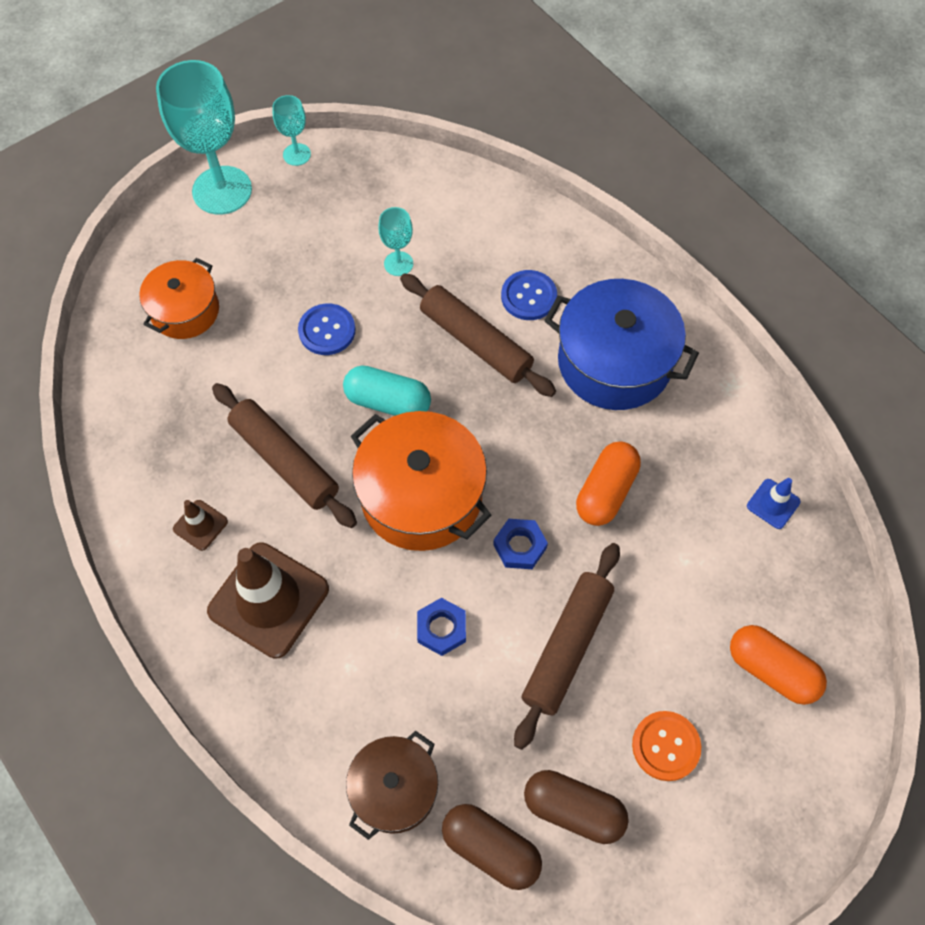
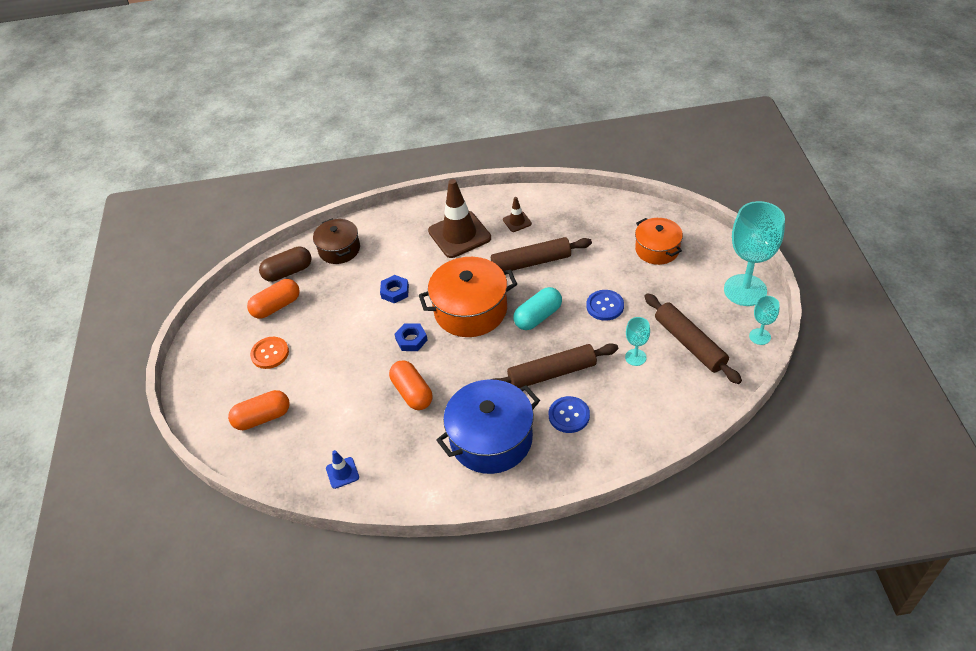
camera: 125 degrees right, 15 degrees down
(567, 647) = (346, 336): brown rolling pin -> brown rolling pin (689, 343)
(573, 809) = (276, 306): brown capsule -> orange capsule

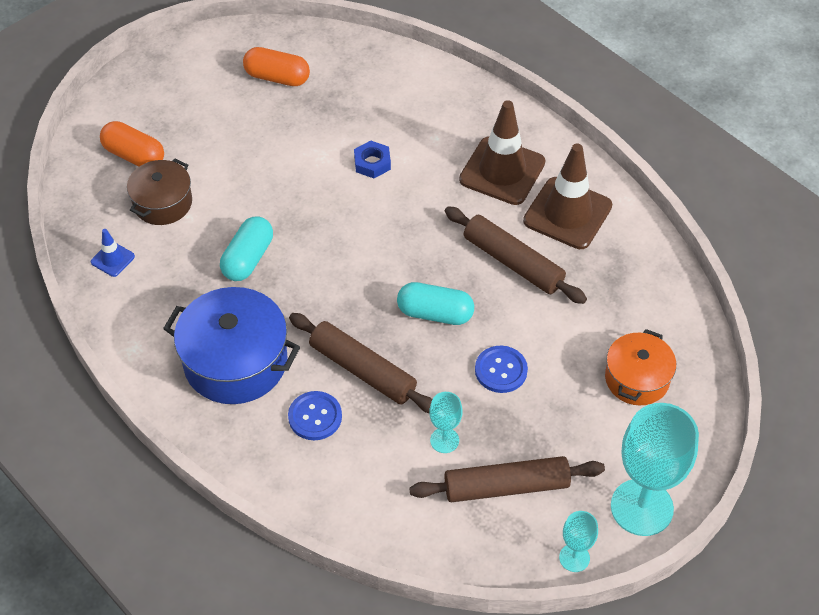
camera: 50 degrees right, 5 degrees up
(270, 353) = (214, 111): orange button -> none
(288, 272) = (330, 57): brown capsule -> none
(339, 249) = (394, 79): brown pot -> brown pot (163, 203)
(411, 340) = (317, 217): blue nut -> none
(412, 392) = (248, 258): orange capsule -> turquoise capsule
(470, 310) = (397, 245): orange pot -> none
(517, 221) = (567, 213): brown traffic cone -> brown traffic cone, size x2.17
(689, 343) = (506, 486): brown rolling pin -> brown rolling pin turned 60 degrees clockwise

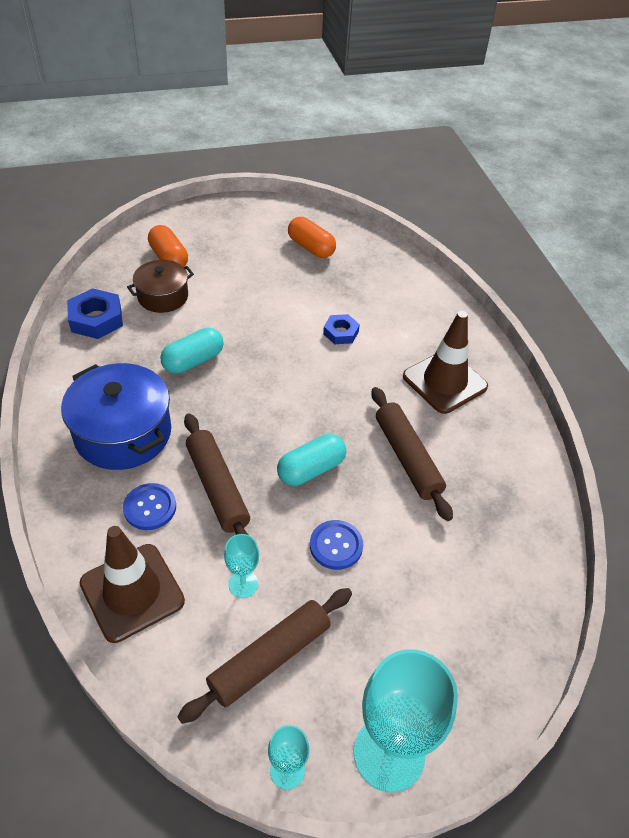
camera: 25 degrees right, 5 degrees down
(112, 259) = (96, 319): blue traffic cone -> blue nut
(435, 313) = (311, 469): turquoise capsule -> turquoise capsule turned 75 degrees counterclockwise
(506, 486) = (269, 658): brown rolling pin -> brown rolling pin turned 60 degrees counterclockwise
(567, 213) = (482, 439): brown traffic cone -> brown traffic cone (132, 592)
(637, 379) = (461, 617): orange pot -> none

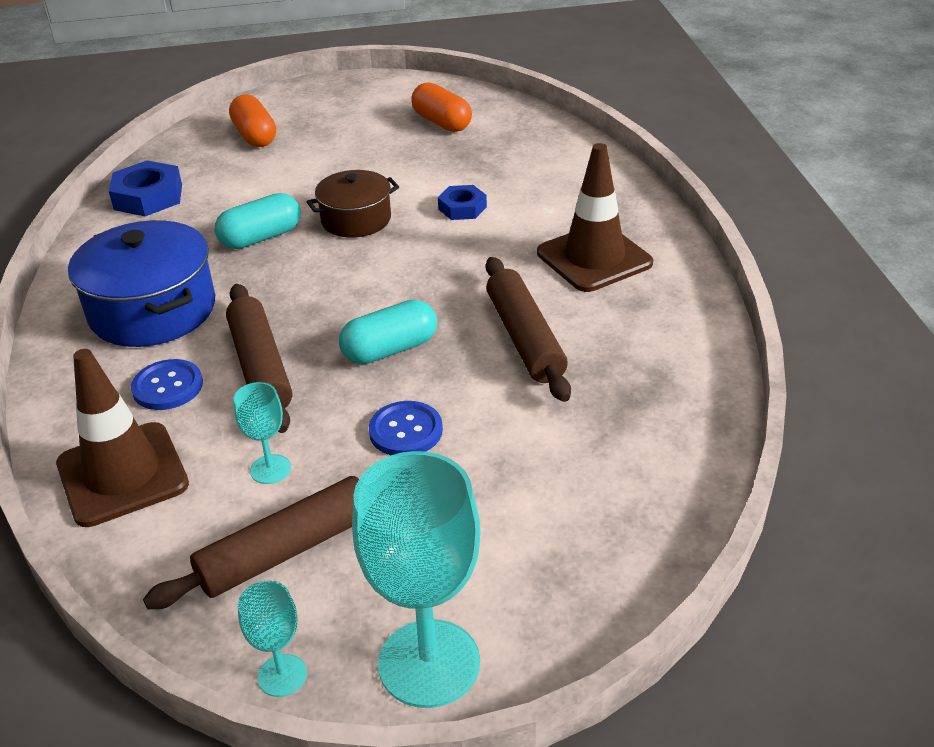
camera: 10 degrees right, 10 degrees down
(163, 296) = (238, 174): brown pot -> brown pot (356, 219)

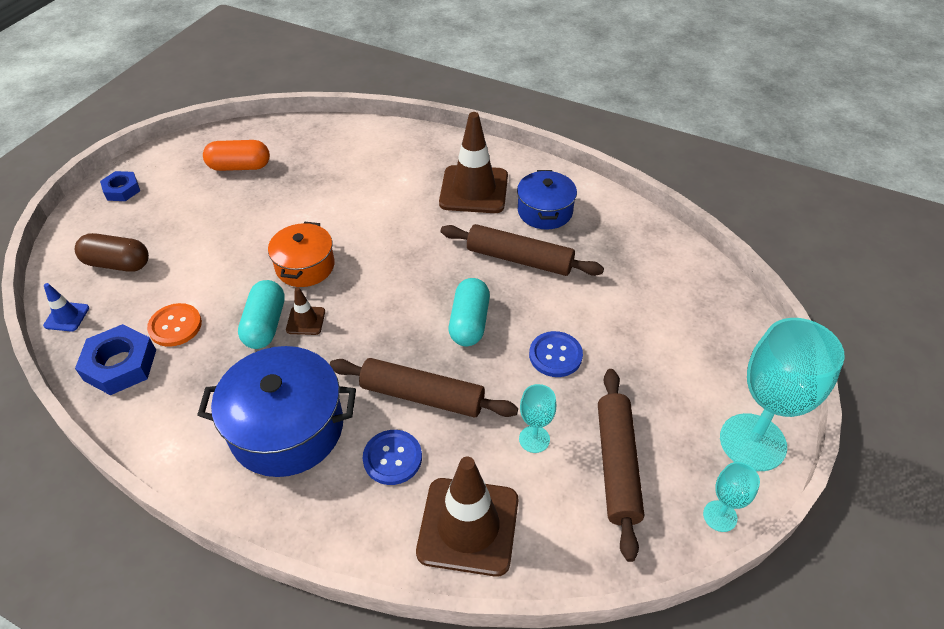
camera: 55 degrees left, 10 degrees up
(175, 148) = (67, 317): none -> blue traffic cone
(214, 197) = (175, 326): none -> orange button
(255, 136) = (117, 263): orange capsule -> brown capsule
(288, 255) = (305, 321): none -> brown traffic cone
(356, 219) = (305, 266): brown pot -> orange pot
(462, 208) = (355, 212): blue nut -> blue nut (122, 190)
(627, 320) = (545, 211): none -> blue pot

